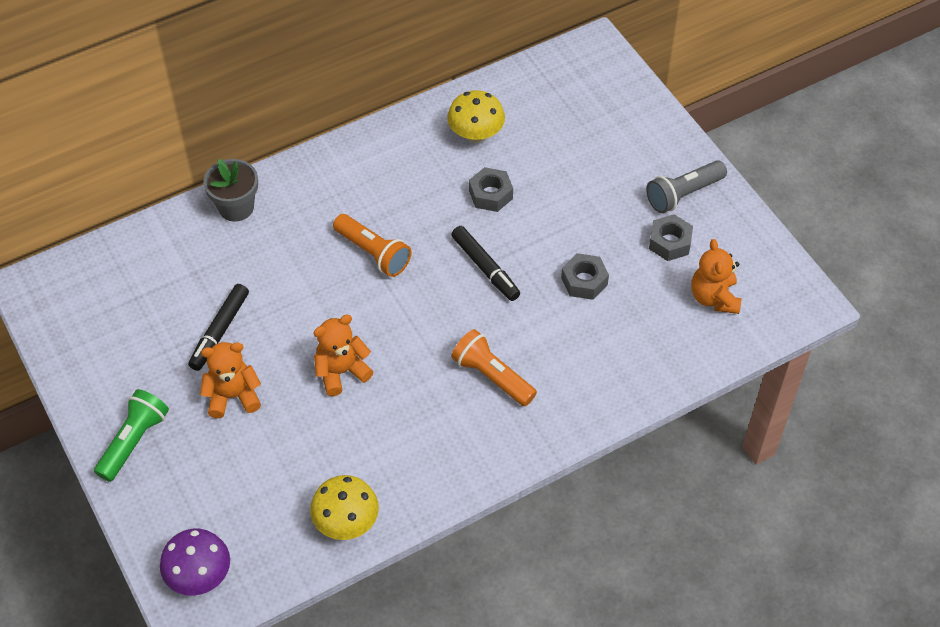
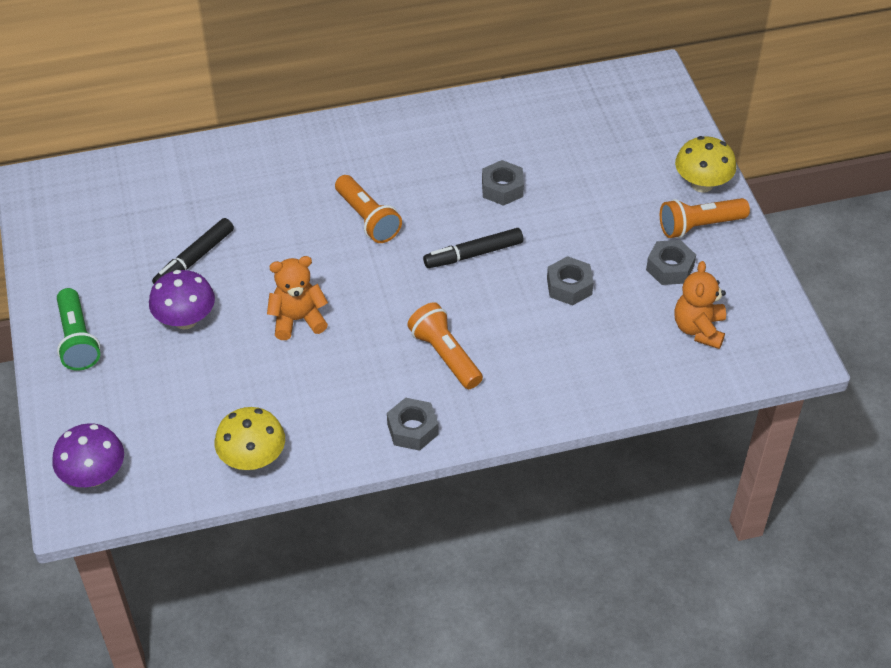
camera: 15 degrees right, 5 degrees down
(134, 441) = (77, 340): green flashlight -> green flashlight turned 120 degrees clockwise
(233, 396) = (185, 320): orange teddy bear -> purple mushroom
(236, 207) = (250, 152): grey flower pot -> none
(476, 135) = (506, 132): yellow mushroom -> yellow mushroom (702, 184)
(485, 268) = (473, 254): black marker -> black marker turned 90 degrees clockwise
(486, 457) = (412, 429): none -> grey nut
(683, 194) = (699, 226): grey flashlight -> orange flashlight

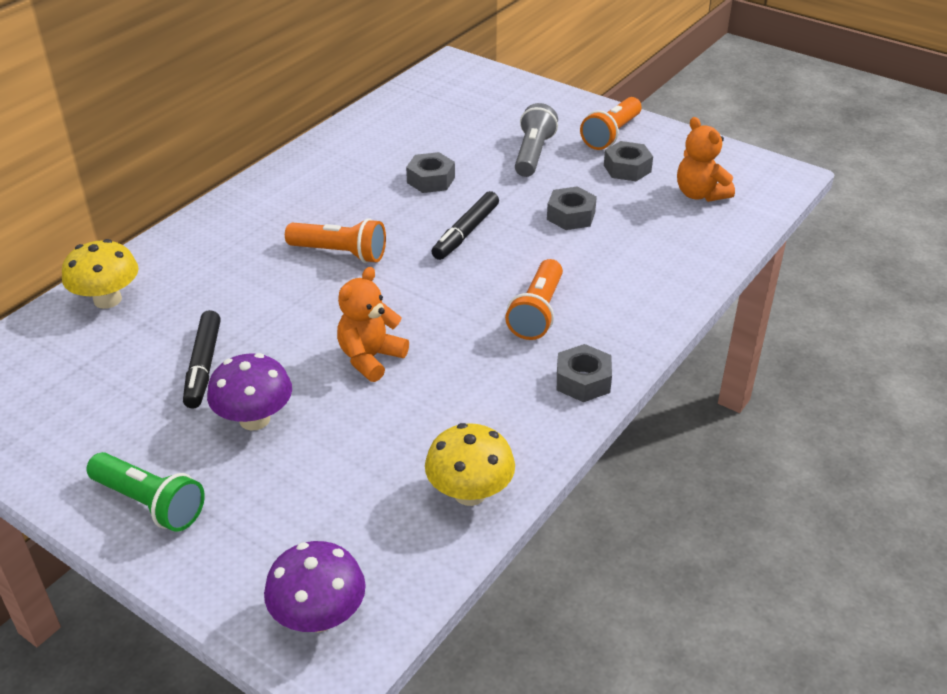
camera: 40 degrees left, 10 degrees down
(445, 355) = (537, 312): orange flashlight -> orange flashlight turned 90 degrees counterclockwise
(610, 209) = (533, 154): none -> grey flashlight
(702, 184) = (578, 110): yellow mushroom -> yellow mushroom (107, 300)

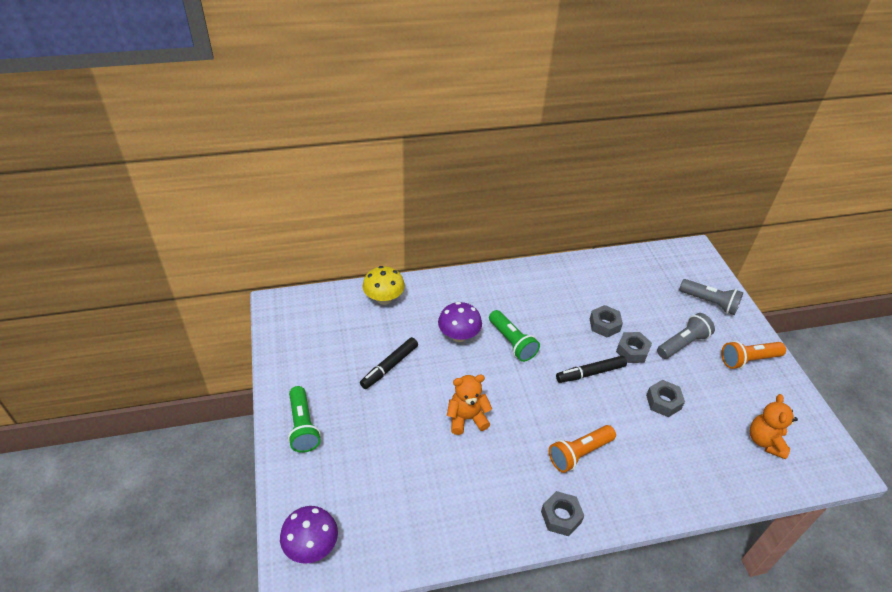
camera: 40 degrees right, 5 degrees up
(254, 419) = (383, 414): purple mushroom -> purple mushroom (459, 335)
(340, 253) = (512, 342): orange flashlight -> green flashlight
(470, 493) = (437, 537): yellow mushroom -> none
(520, 104) = (709, 303): none -> grey flashlight
(627, 168) = (734, 391): grey nut -> grey nut (632, 351)

